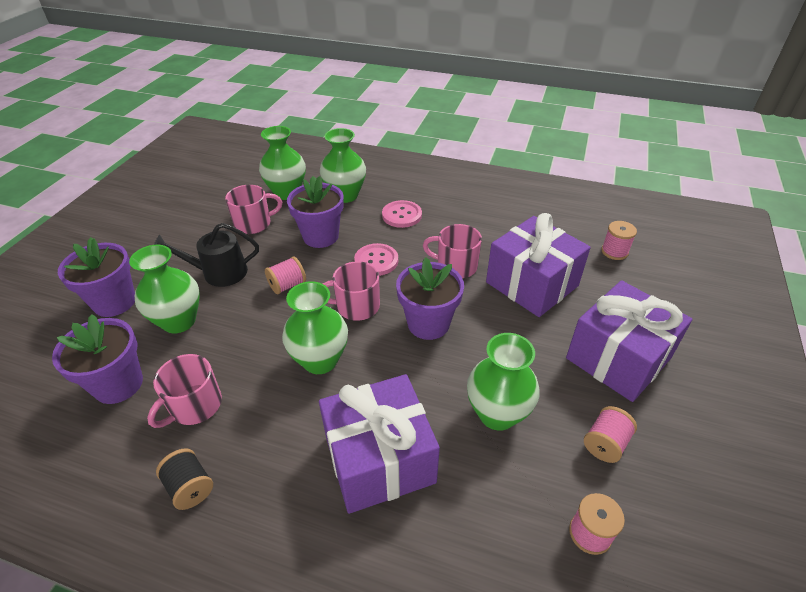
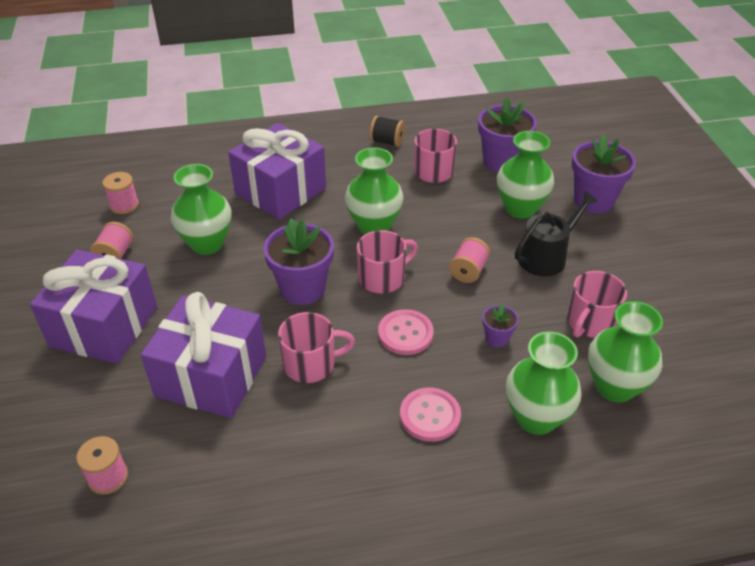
camera: 150 degrees right, 0 degrees up
(320, 236) = (497, 338): purple flower pot -> purple flower pot, size x0.49

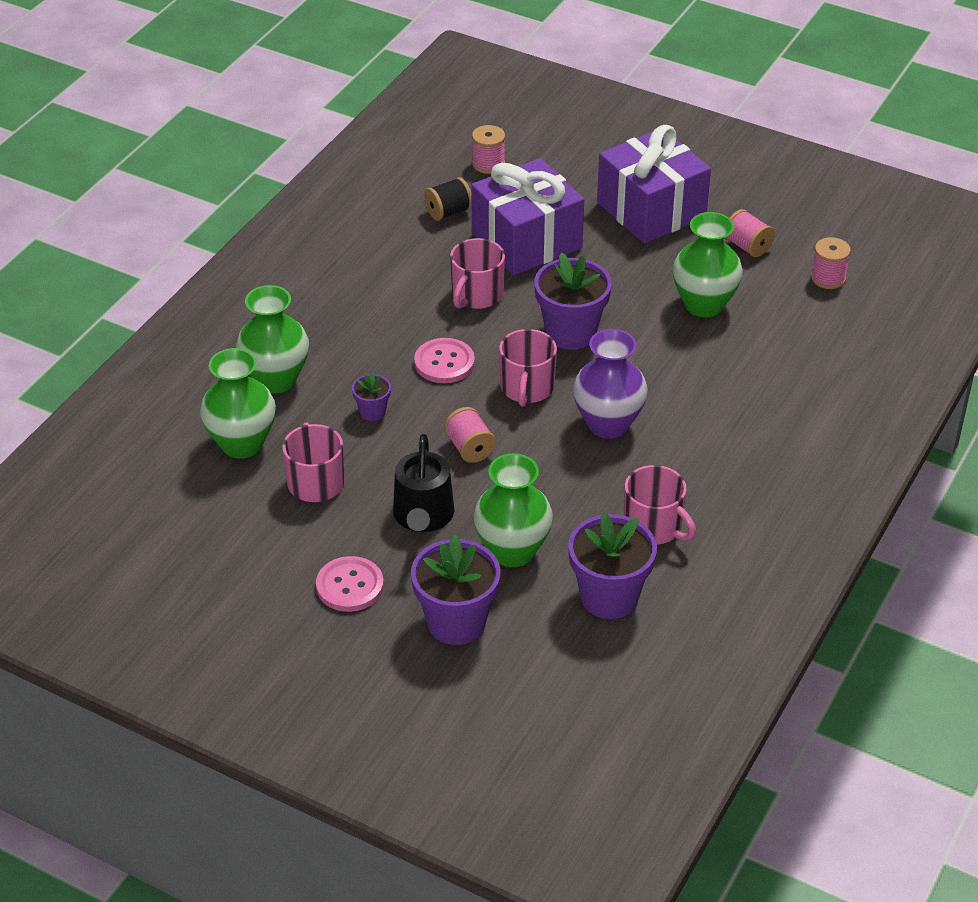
camera: 130 degrees right, 0 degrees up
(280, 191) = (742, 390): purple gift -> none
(374, 226) = (608, 424): green vase -> purple vase
(387, 142) = (755, 523): black spool -> black spool (448, 212)
(430, 416) = (350, 327): pink button -> pink button (349, 586)

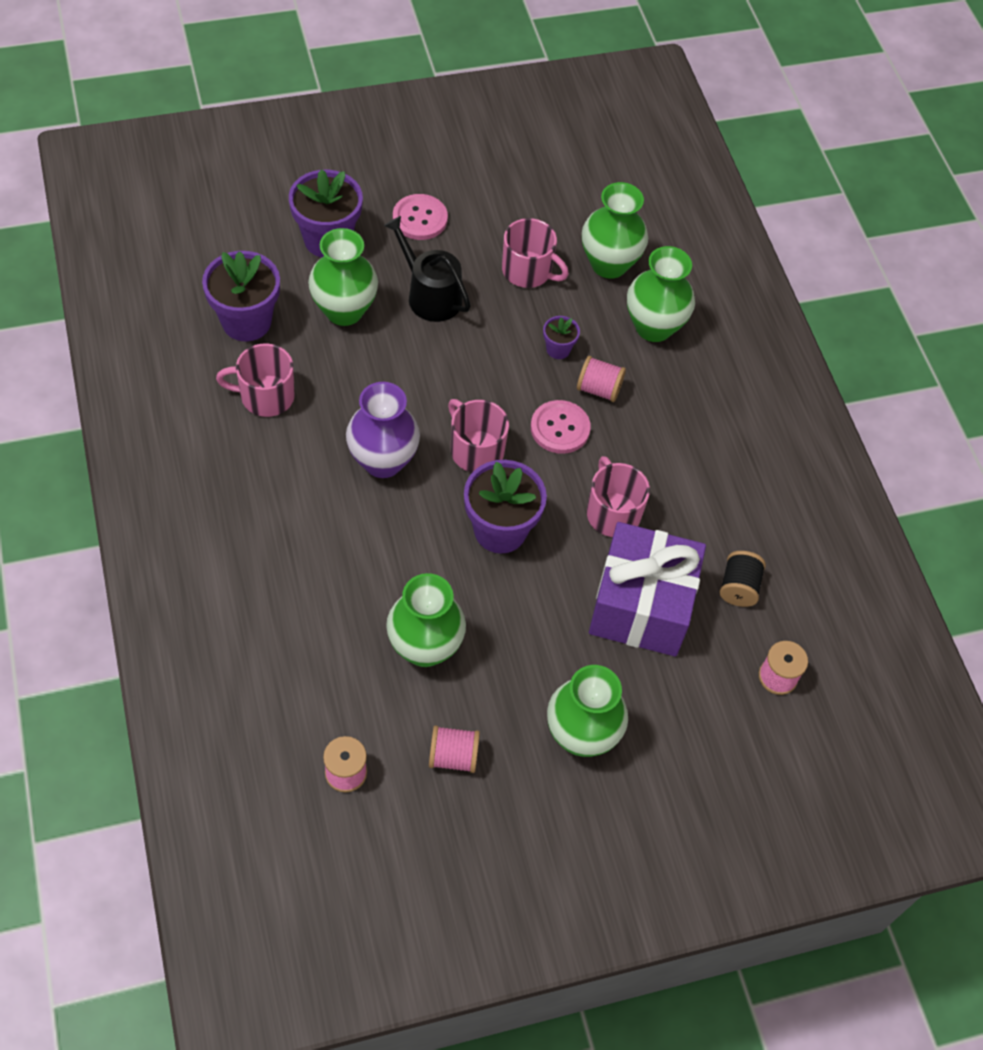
camera: 130 degrees right, 15 degrees up
(470, 448) = (458, 368): pink spool -> pink spool (599, 389)
(651, 210) = (581, 735): purple gift -> green vase

